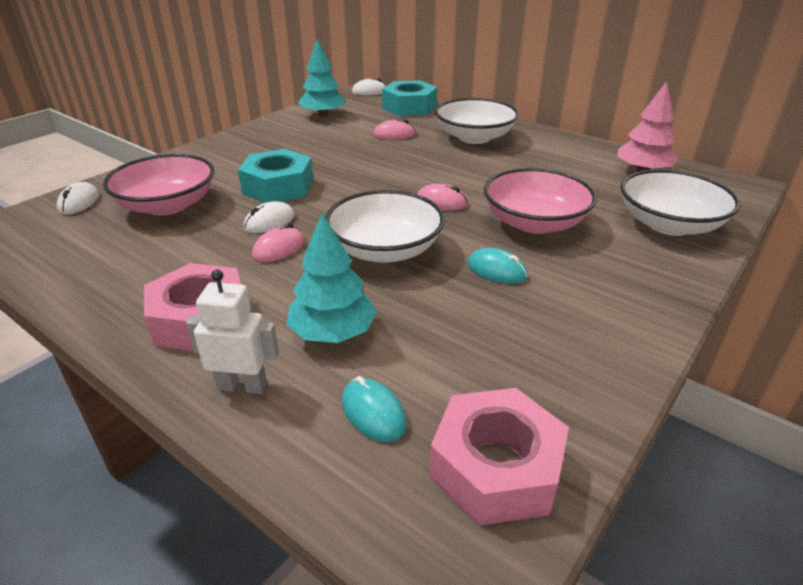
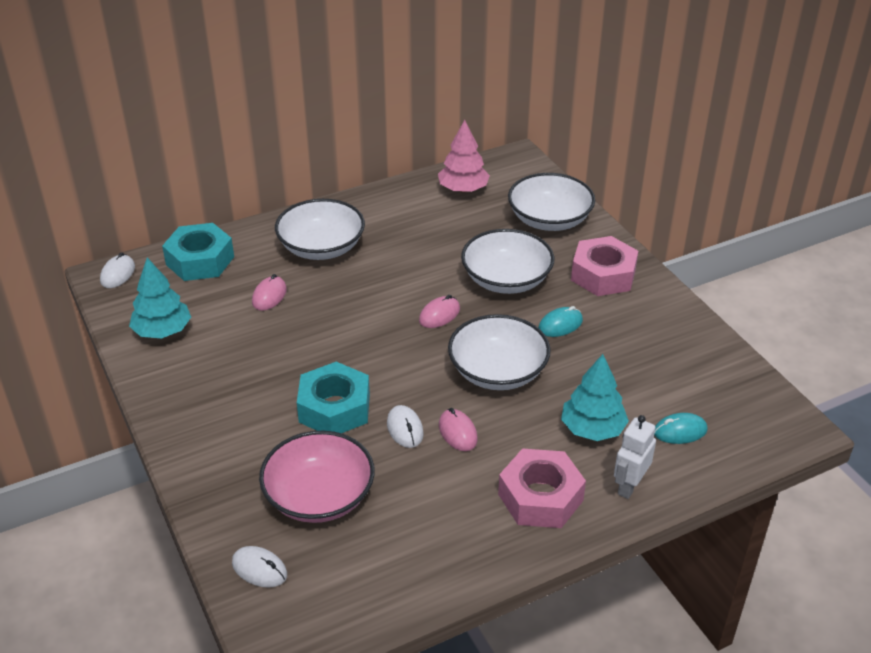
camera: 65 degrees left, 5 degrees up
(496, 467) = (739, 396): pink nut -> pink nut (603, 275)
(534, 222) = (506, 279): pink bowl -> white bowl

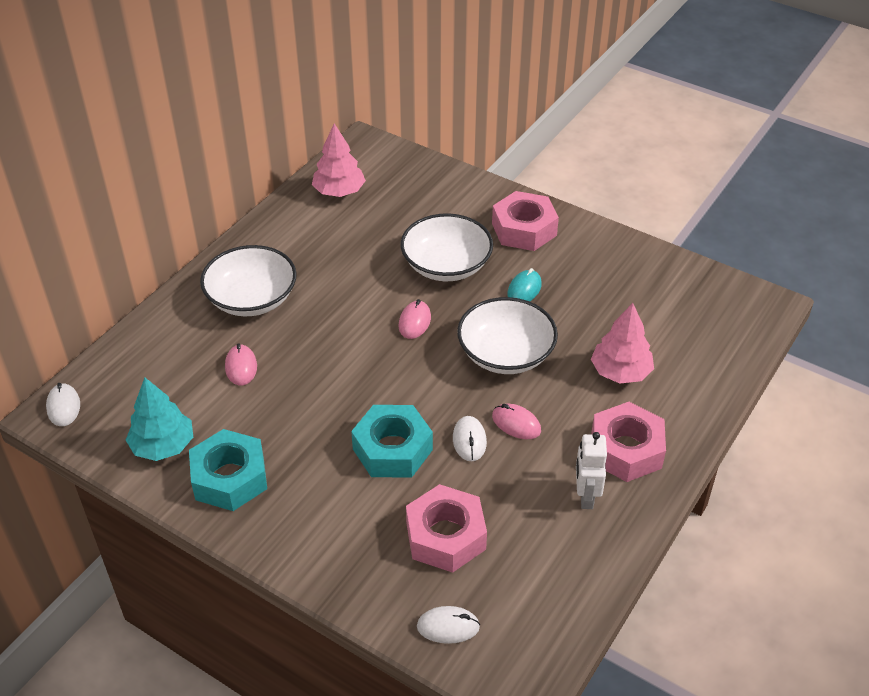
camera: 30 degrees left, 5 degrees up
(200, 260) = (140, 359): turquoise nut -> turquoise nut (230, 478)
(319, 496) = (445, 536): pink bowl -> pink nut
(405, 429) = (469, 440): white mouse -> white mouse turned 45 degrees clockwise
(549, 219) = (439, 194): white bowl -> none
(592, 429) = (620, 372): turquoise tree -> pink tree
(629, 486) = (685, 408): white robot -> white robot (586, 496)
(680, 431) = (687, 344): turquoise mouse -> none

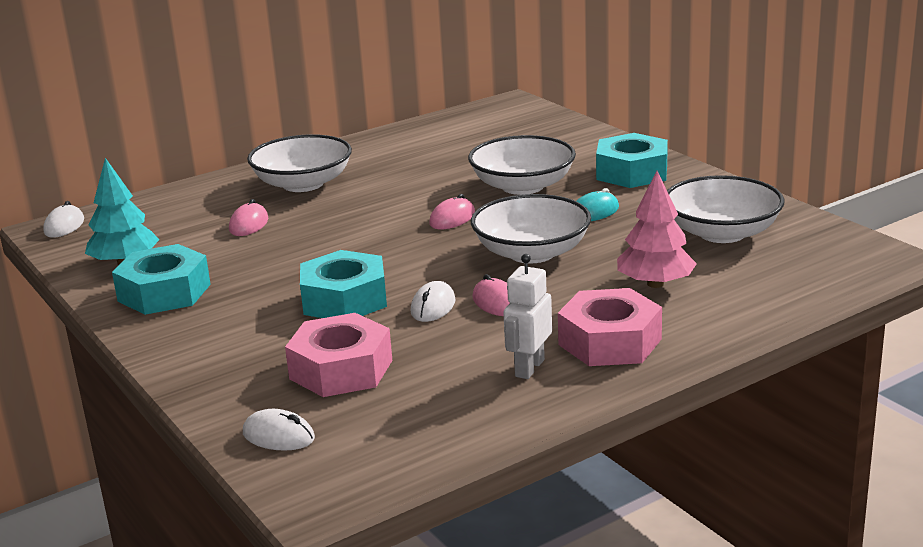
camera: 25 degrees right, 20 degrees down
(339, 191) = (456, 129): pink tree -> none
(524, 229) = (632, 172): pink nut -> turquoise nut
(635, 297) = (722, 233): none -> white bowl

